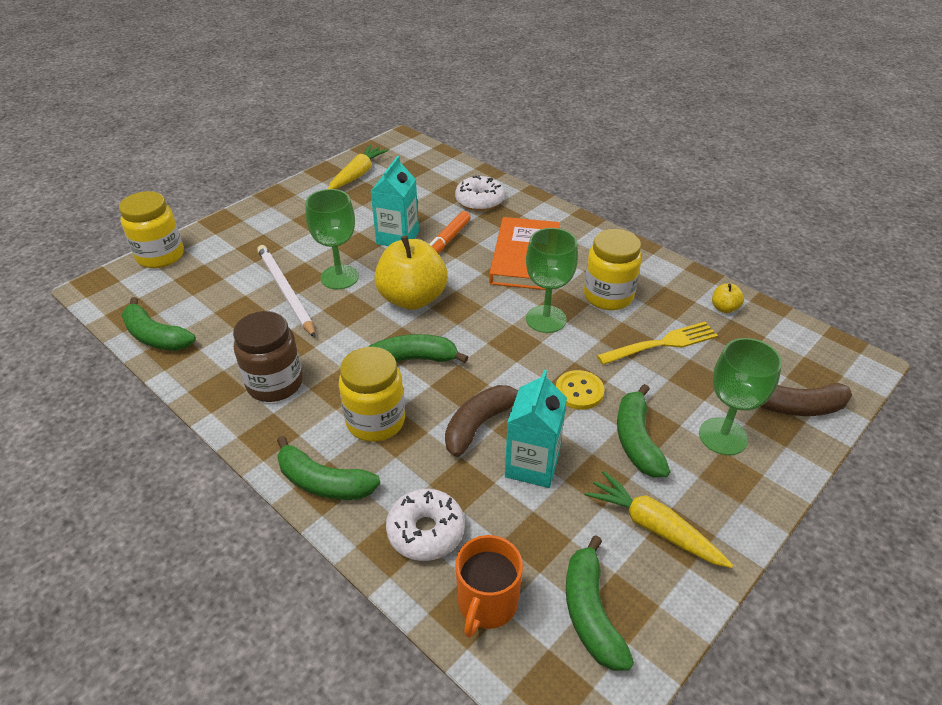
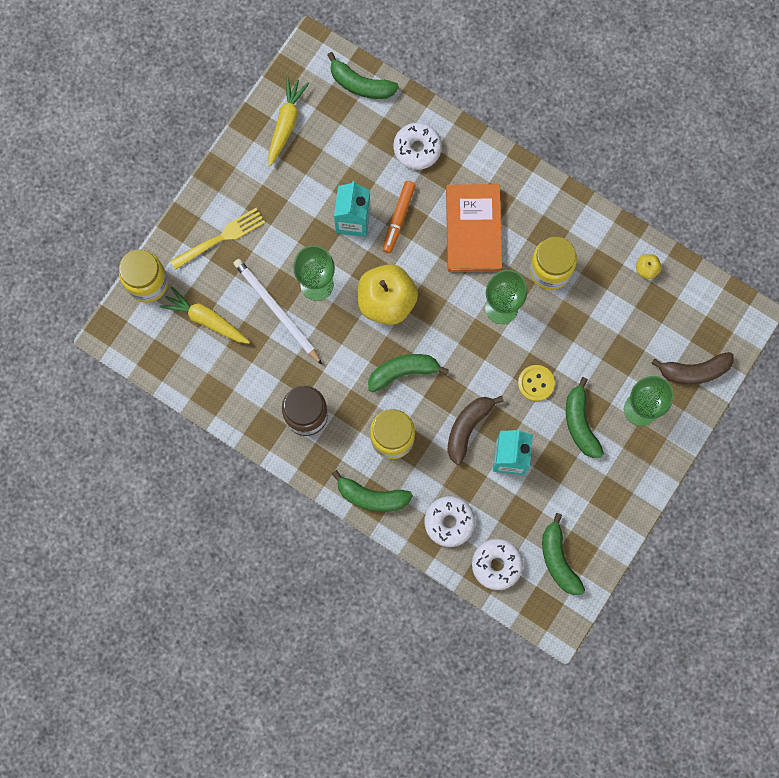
camera: 10 degrees left, 35 degrees up
(156, 336) = (192, 382): green banana -> green banana (360, 84)
(487, 603) = (496, 565): orange mug -> white donut
(653, 527) = (594, 493): yellow carrot -> yellow carrot (206, 319)
(661, 344) = (596, 321): yellow fork -> yellow fork (221, 238)

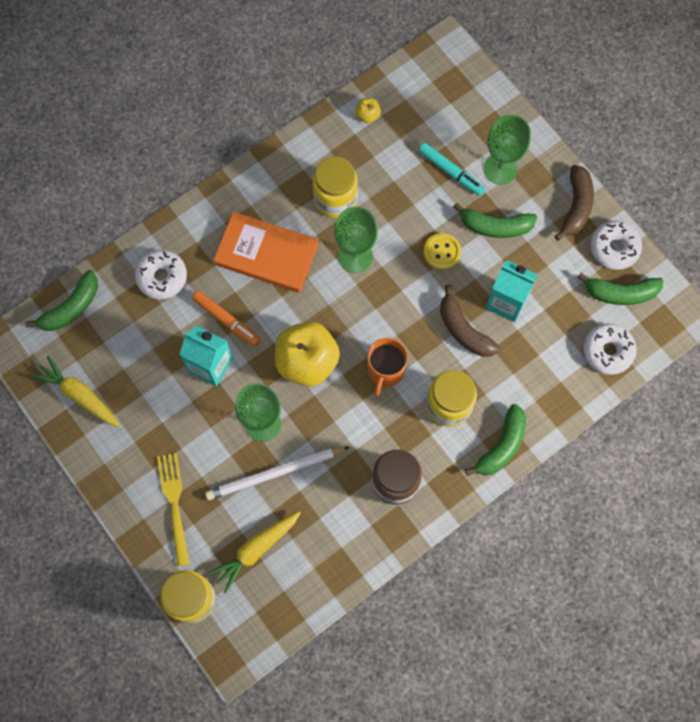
camera: 70 degrees left, 5 degrees down
(403, 372) = (385, 371): green banana -> orange mug
(449, 522) = (551, 380): white donut -> white donut (614, 248)
(619, 364) = (450, 172): none -> turquoise marker
(694, 371) = (480, 110): brown banana -> brown banana (576, 206)

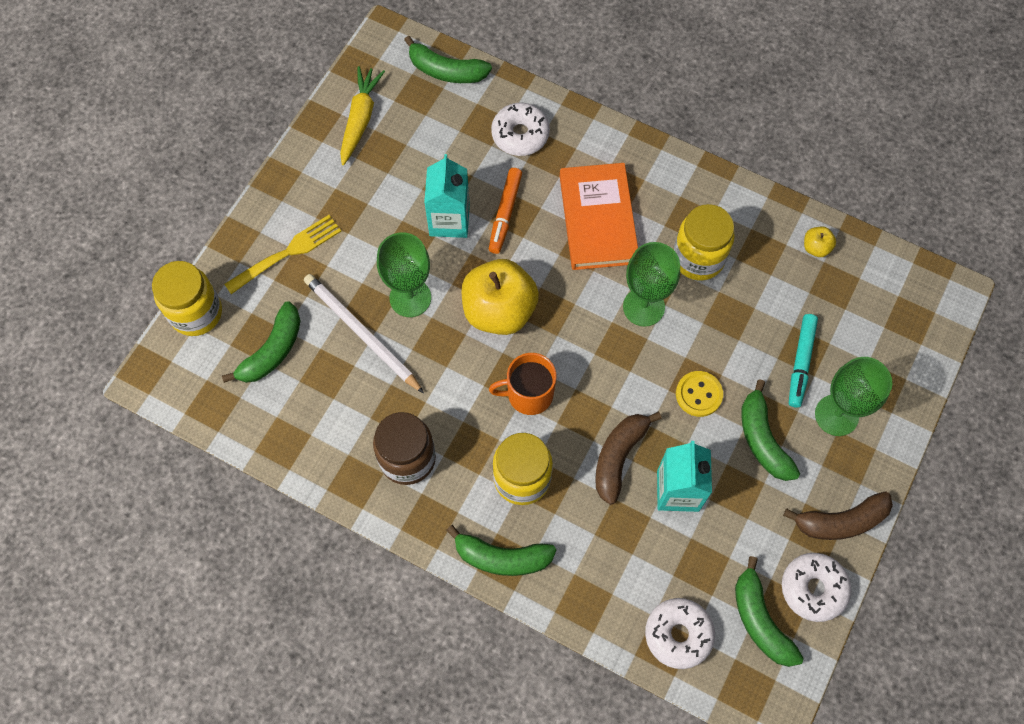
camera: 65 degrees right, 5 degrees down
(256, 550) = (272, 351): yellow carrot -> green banana

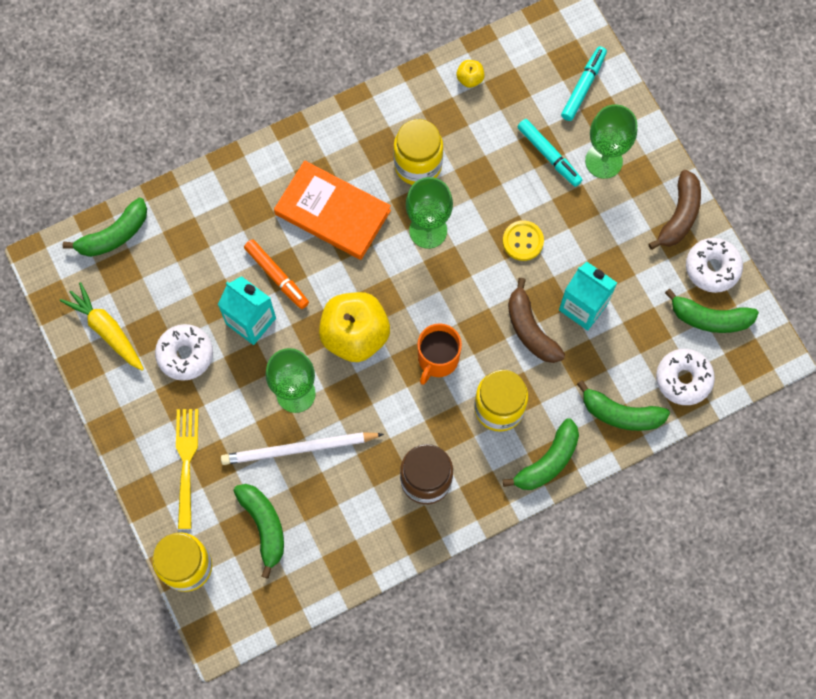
camera: 55 degrees left, 5 degrees up
(520, 134) = (216, 218): white donut -> white donut (185, 354)
(762, 439) = (586, 222): green banana -> green banana (620, 414)
(894, 349) = (583, 86): none -> turquoise marker

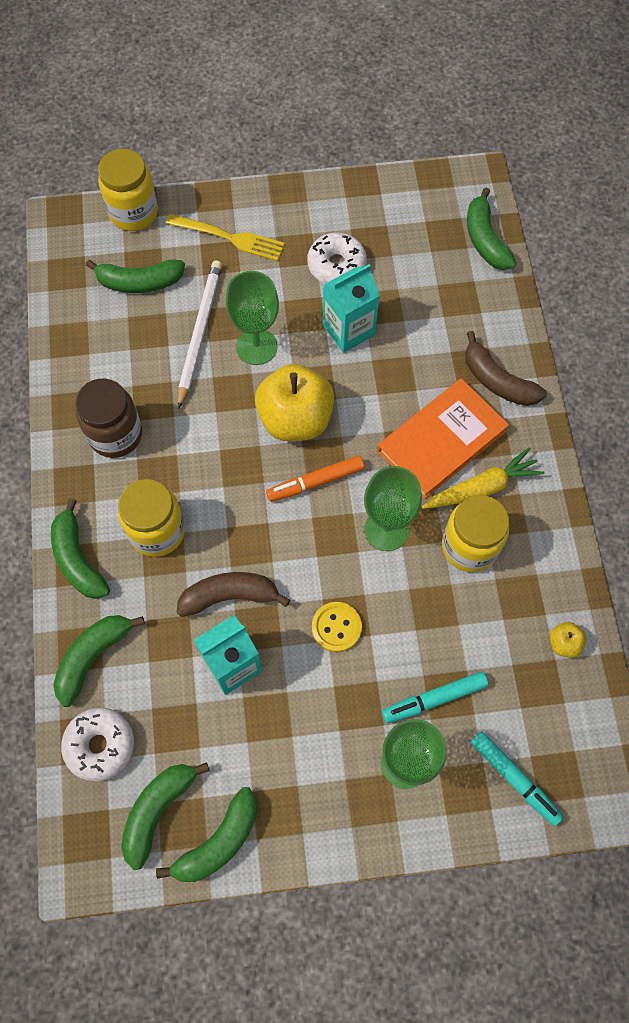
camera: 110 degrees right, 5 degrees down
(107, 330) = (387, 209): yellow carrot -> yellow carrot (482, 488)
(277, 276) = (388, 367): orange marker -> orange marker (315, 482)
(437, 359) = (236, 489): orange mug -> none
(679, 215) = (301, 829): brown banana -> brown banana (497, 380)
(712, 268) = (218, 842): white donut -> green banana

